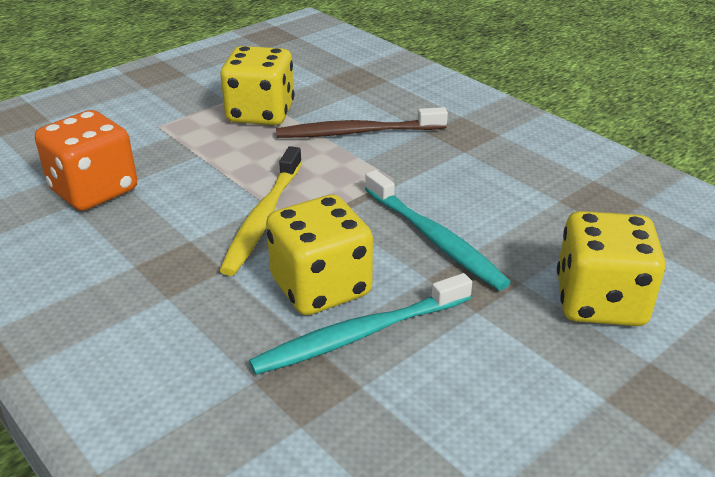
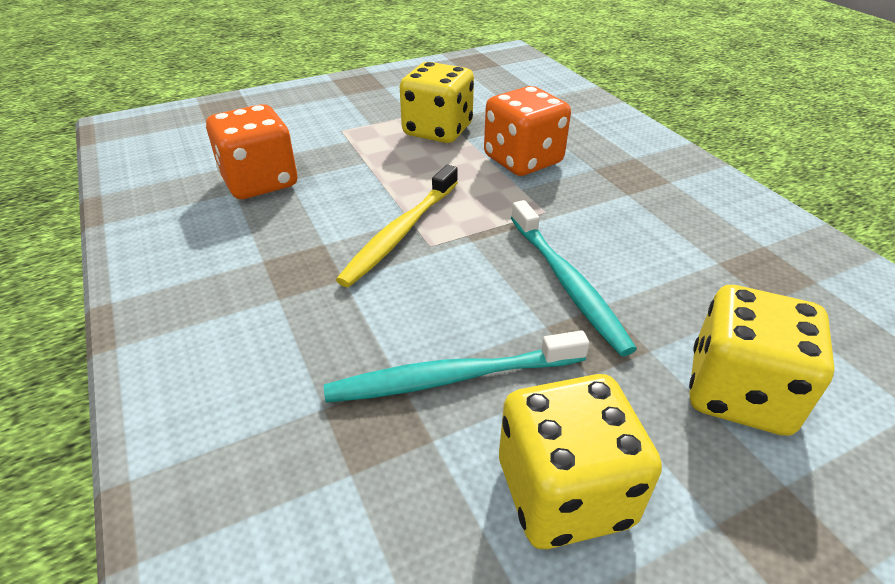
camera: 15 degrees right, 5 degrees up
(321, 287) = (430, 315): yellow dice -> yellow dice (564, 492)
(356, 132) = (523, 160): brown toothbrush -> orange dice

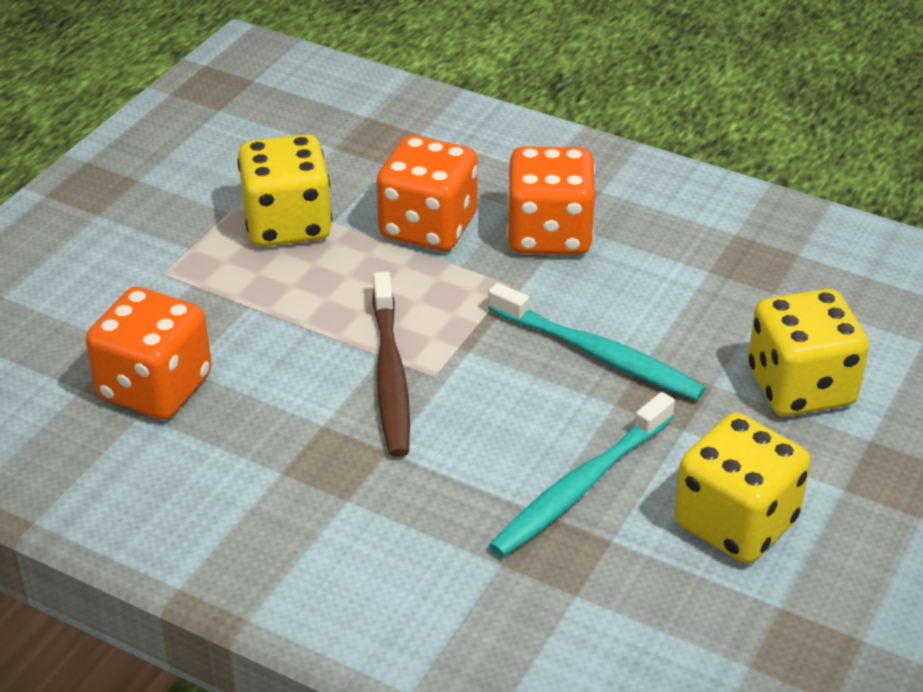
camera: 35 degrees left, 0 degrees up
(400, 233) = (390, 376): yellow toothbrush -> brown toothbrush
(604, 193) = (549, 234): none -> orange dice

